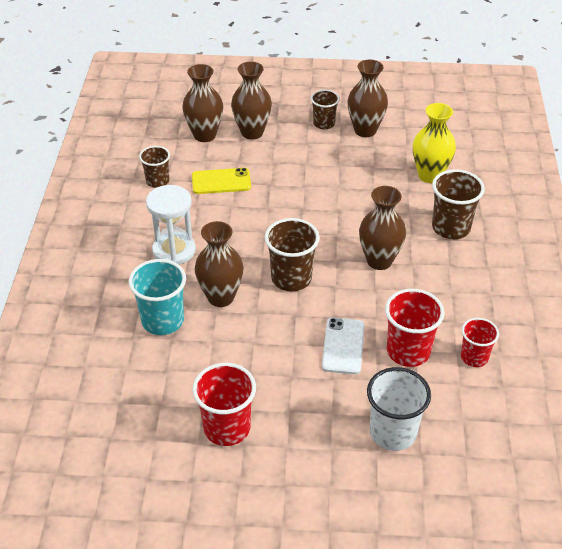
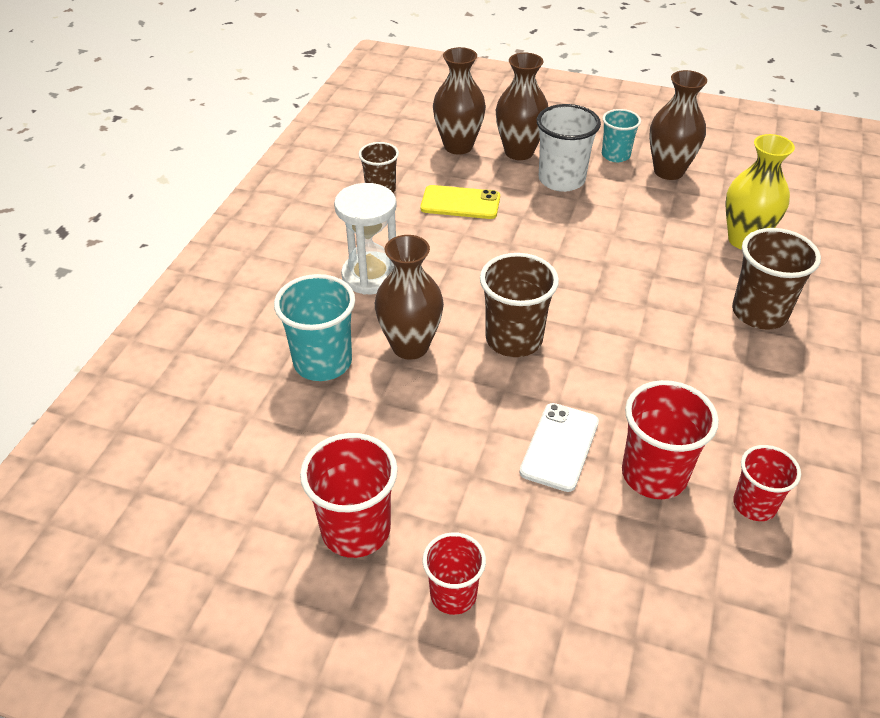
camera: 15 degrees right, 0 degrees up
(303, 453) = (453, 595): none -> red cup
(324, 123) = (615, 155): brown cup -> turquoise cup
(379, 261) = (644, 339): brown vase -> none
(393, 433) = (599, 594): white cup -> white cup (561, 180)

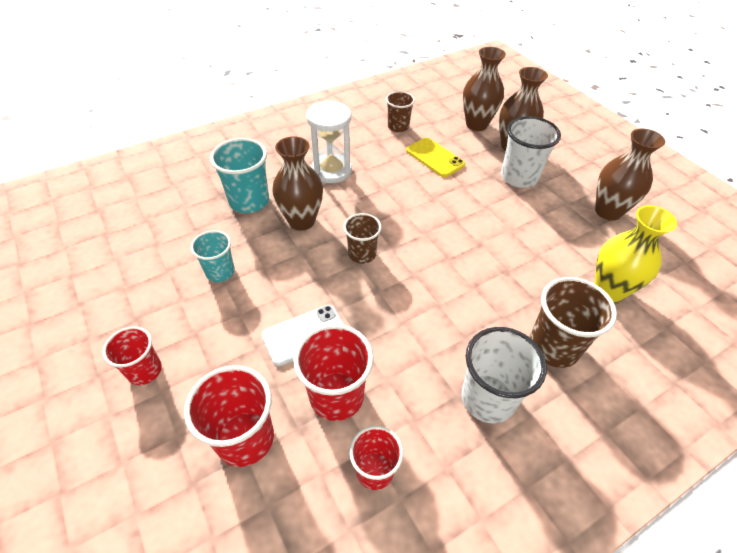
camera: 40 degrees right, 5 degrees up
(356, 530) = (150, 298): red cup -> red cup (245, 438)
(514, 339) = (362, 254): brown cup -> brown cup, size x0.64
(615, 155) = (579, 181): turquoise cup -> turquoise cup (220, 272)
(763, 387) = (488, 398): none -> white cup

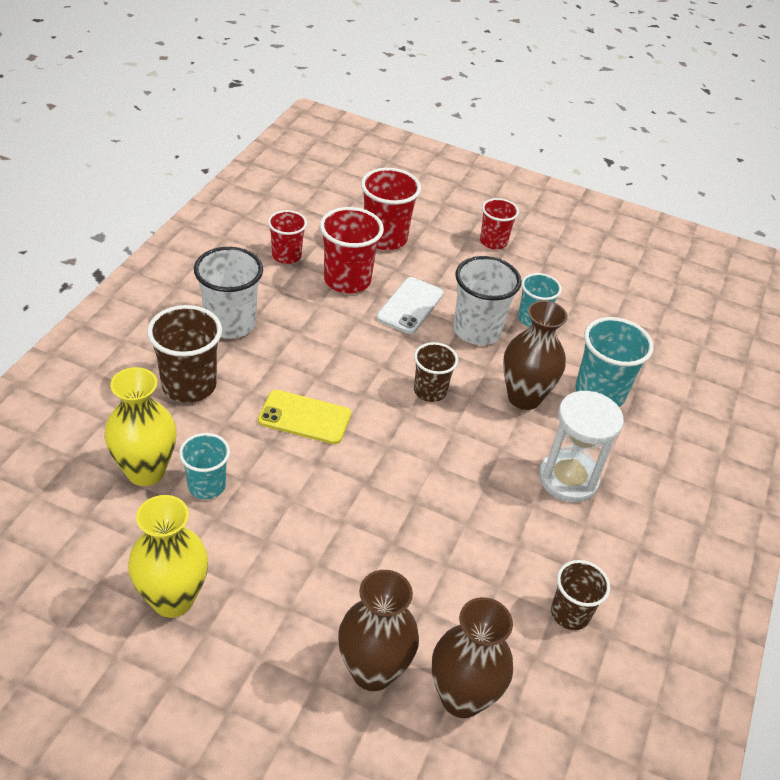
camera: 140 degrees right, 5 degrees down
(435, 157) = (467, 575): yellow phone -> yellow phone (304, 417)
(519, 177) = (327, 601): white cup -> white cup (477, 330)
(566, 262) = (206, 486): none -> turquoise cup
(608, 211) = (173, 599): brown vase -> yellow vase

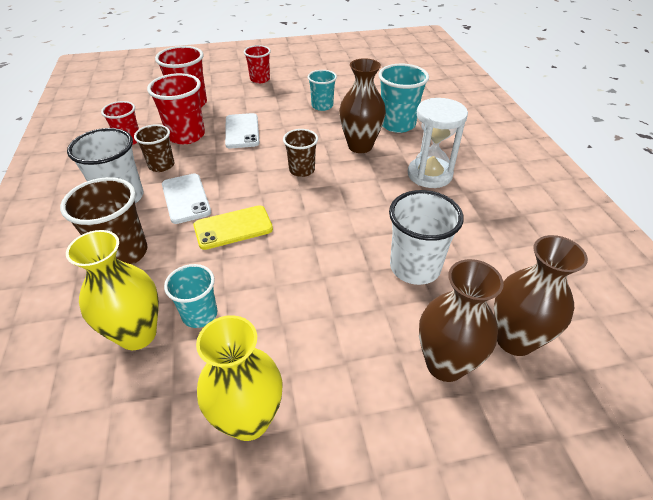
camera: 30 degrees left, 0 degrees up
(287, 358) = (186, 198): none -> white phone
(477, 330) = (296, 125): white cup -> white cup (415, 267)
(570, 613) = (512, 246): brown cup -> brown cup (161, 165)

